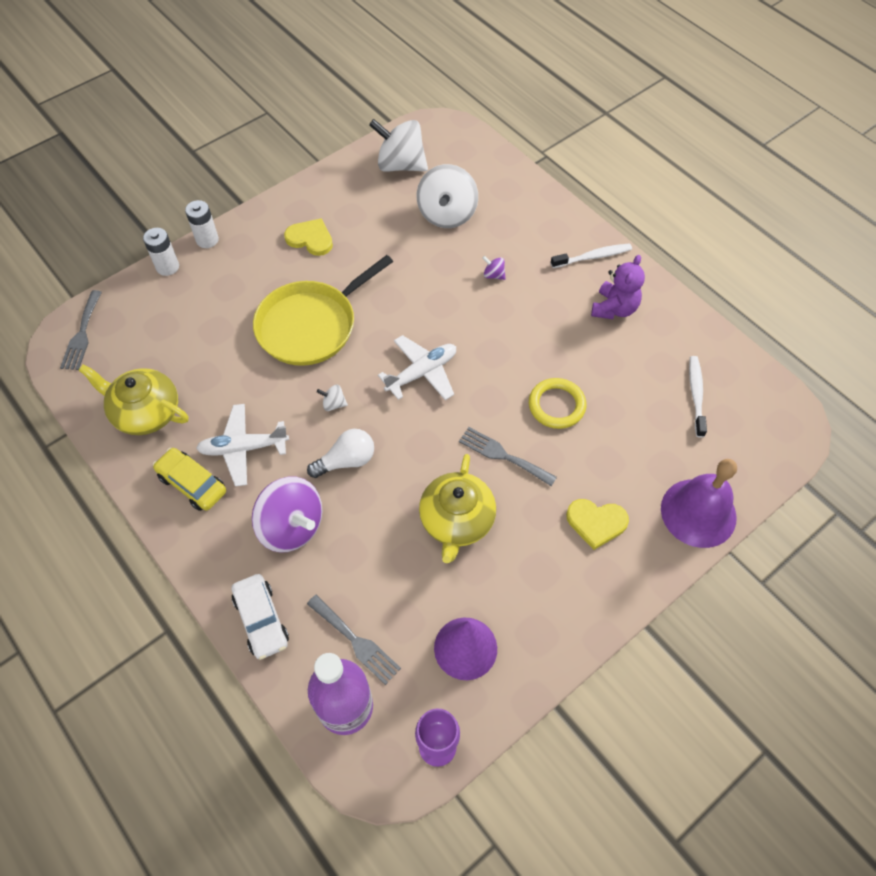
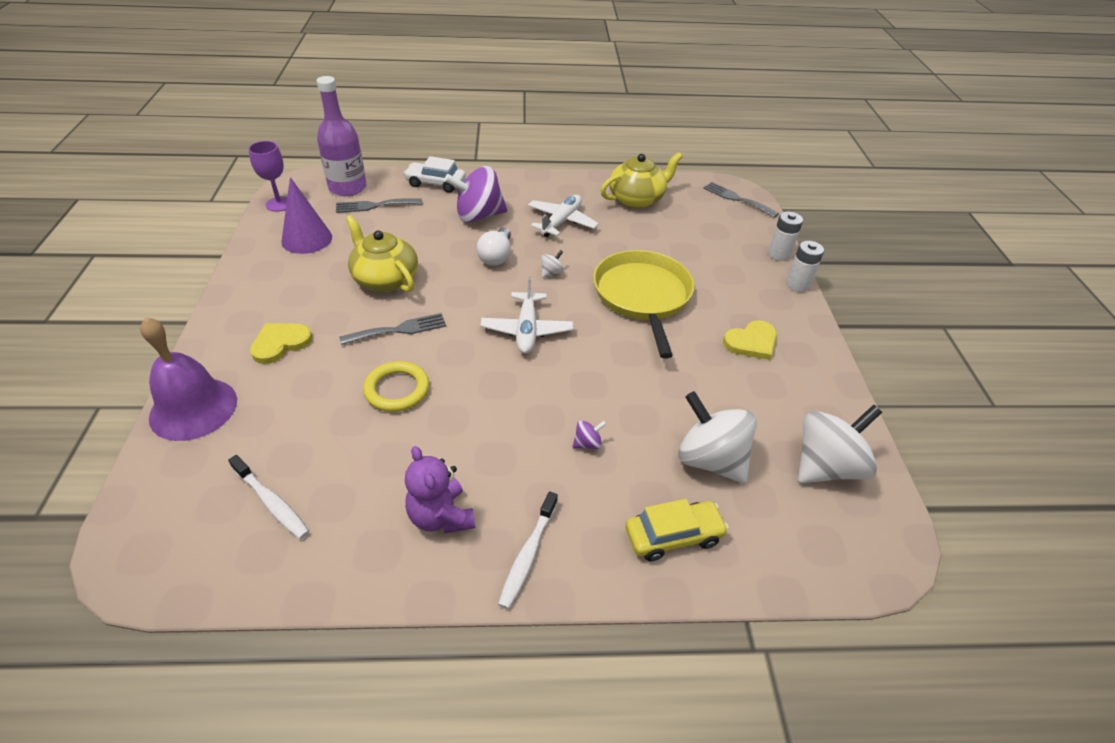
camera: 125 degrees right, 15 degrees down
(192, 484) = (558, 195): yellow car -> yellow car (673, 536)

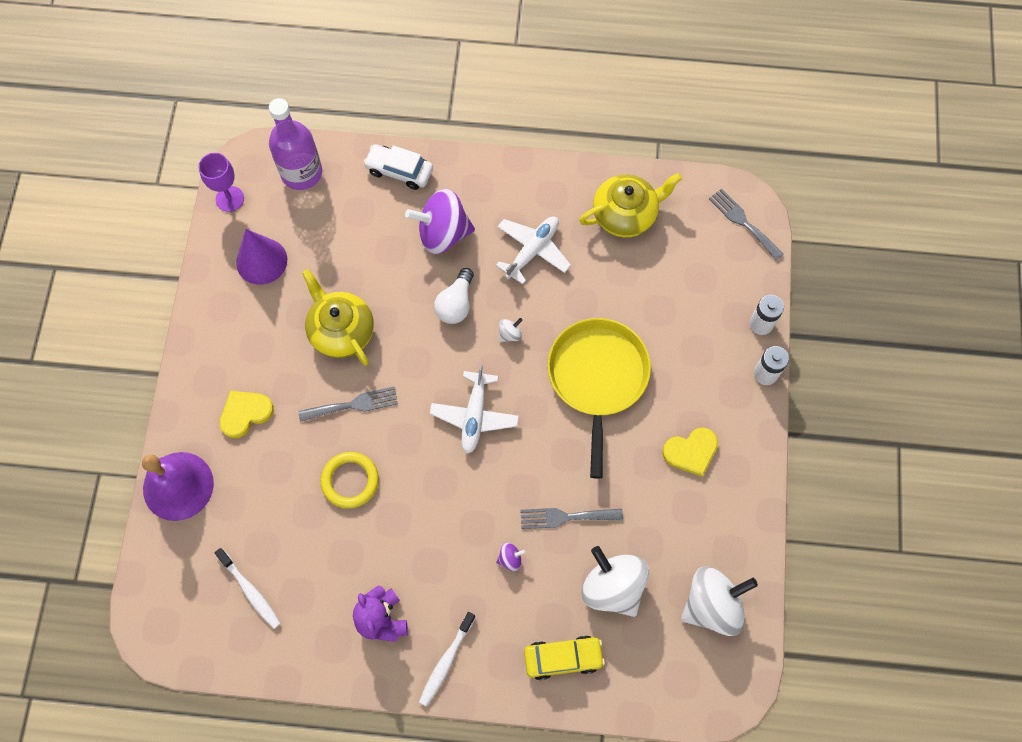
camera: 10 degrees right, 25 degrees up
(374, 206) = (331, 208): grey fork -> grey fork (565, 517)

